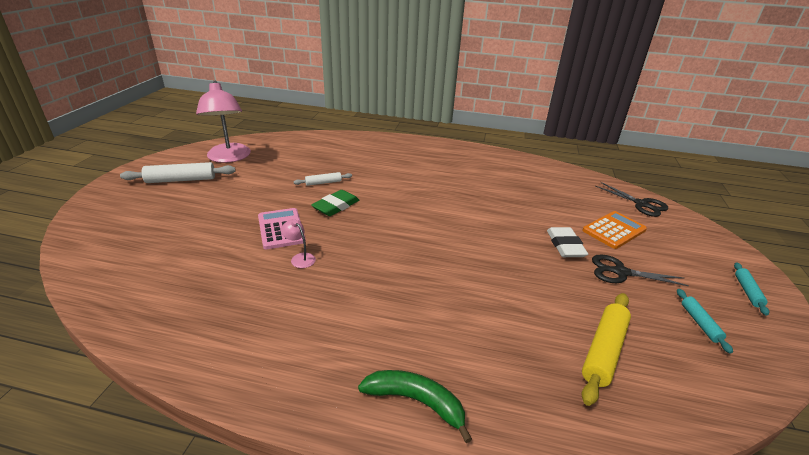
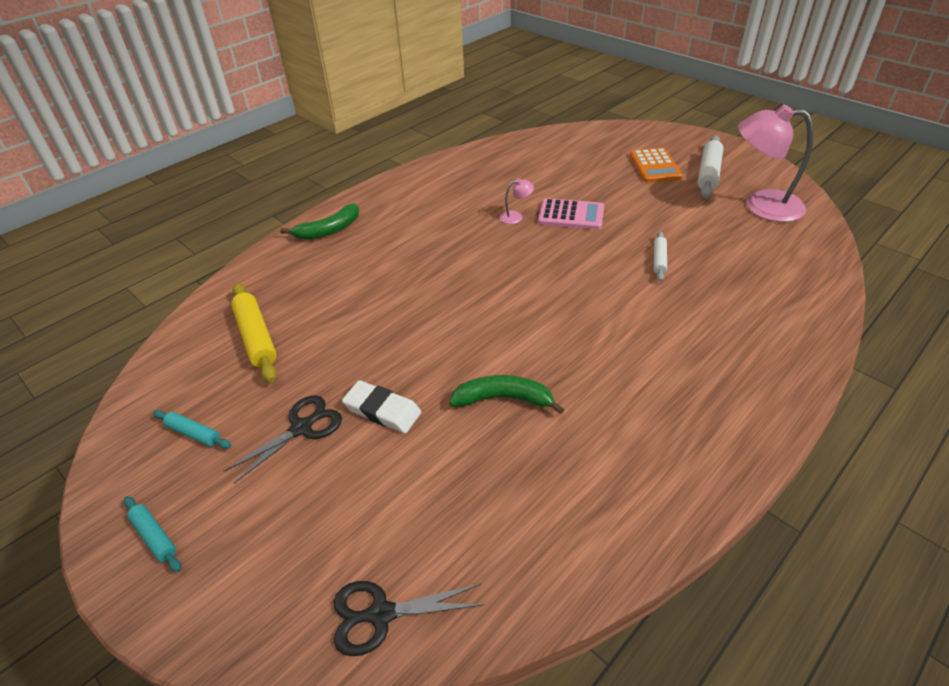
camera: 125 degrees right, 10 degrees up
(336, 206) = (595, 256): green eraser -> none
(502, 207) = (504, 399): none -> green banana
(614, 230) = (362, 494): orange calculator -> orange calculator (655, 166)

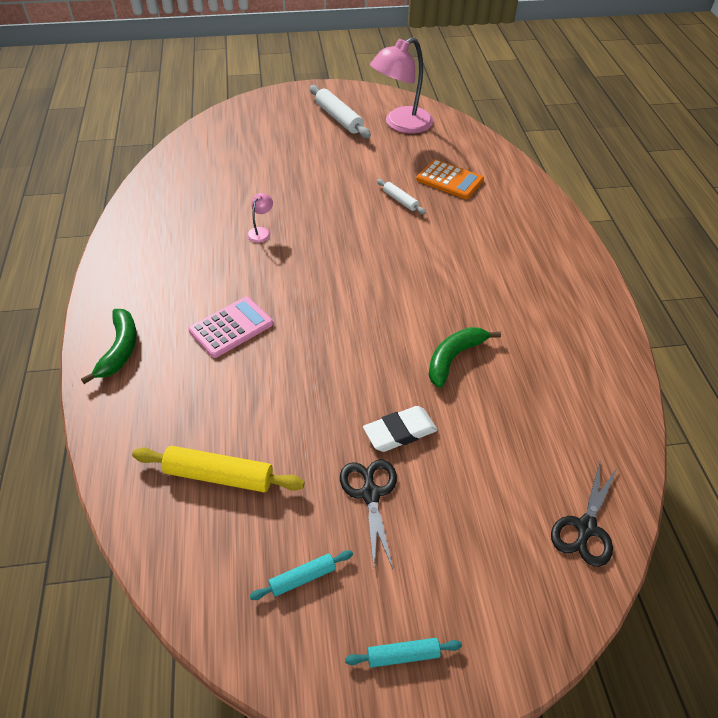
camera: 55 degrees left, 5 degrees up
(571, 215) = (298, 205): pink calculator -> pink calculator (231, 327)
(655, 166) = (297, 132): orange calculator -> orange calculator (449, 180)

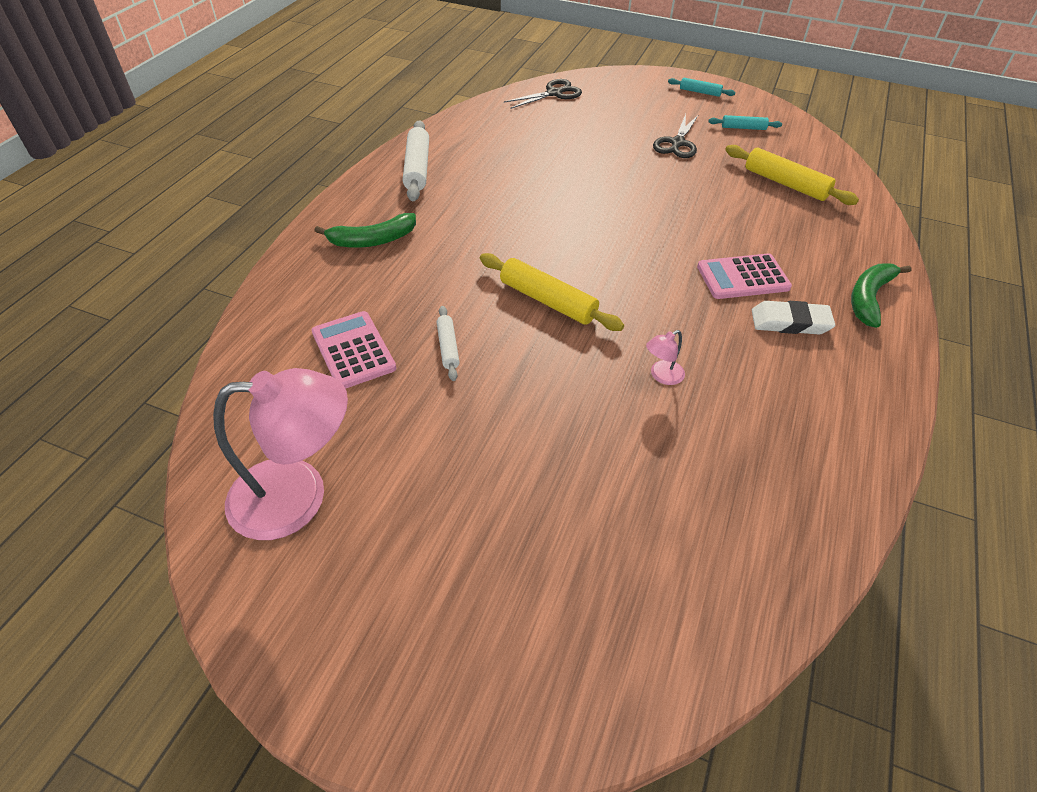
camera: 150 degrees left, 0 degrees up
(339, 118) = (386, 571): white rolling pin -> white rolling pin (417, 168)
(365, 250) = (547, 301): none -> yellow rolling pin
(400, 432) = (632, 162): white eraser -> white eraser (790, 322)
(449, 180) = (353, 350): orange calculator -> pink calculator
(454, 358) = (548, 185): green banana -> green banana (372, 240)

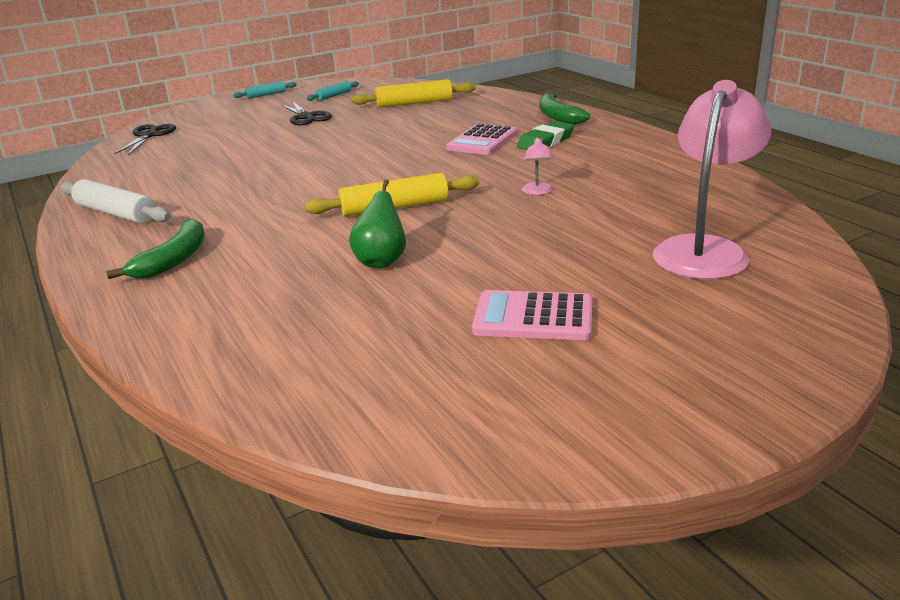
camera: 50 degrees left, 20 degrees down
(298, 496) = (463, 385): pink lamp -> pink lamp (705, 250)
(353, 350) = (311, 307): pink calculator -> pink calculator (533, 317)
(448, 347) = (381, 261): white rolling pin -> green pear
(790, 322) = (545, 141): white eraser -> green eraser

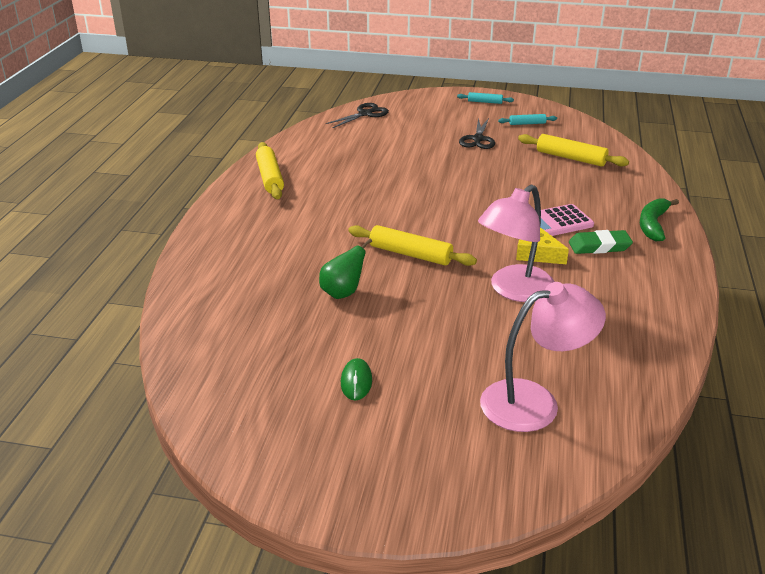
camera: 40 degrees right, 5 degrees up
(116, 213) = (270, 177): white rolling pin -> yellow rolling pin
(173, 260) = (252, 230): green banana -> none
(508, 164) = (537, 254): none -> yellow cheese
(533, 317) = (356, 382): pink calculator -> green mouse
(537, 192) = (514, 290): pink lamp -> pink lamp, size x2.43

